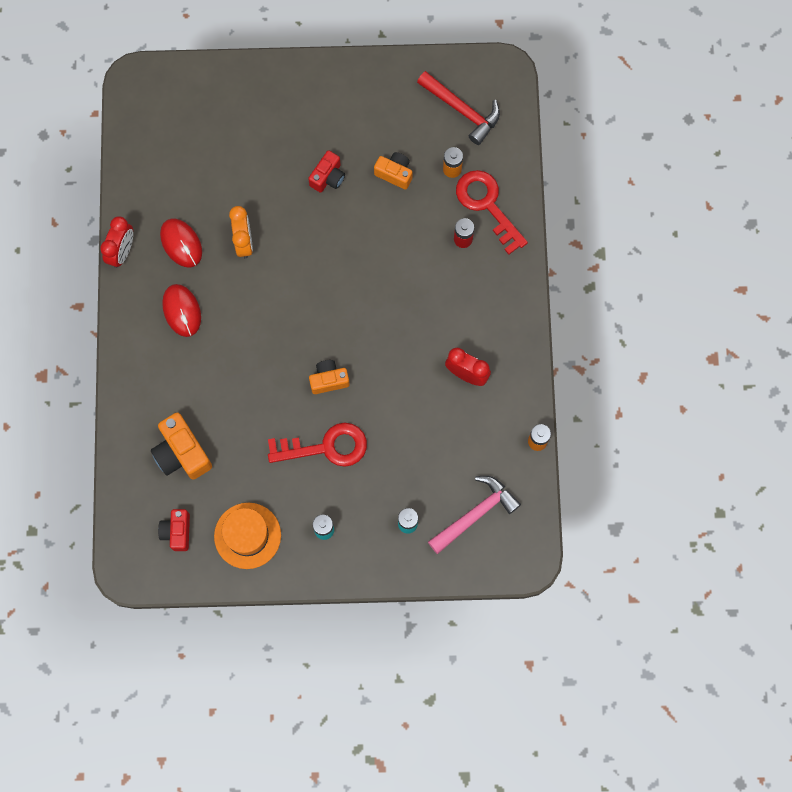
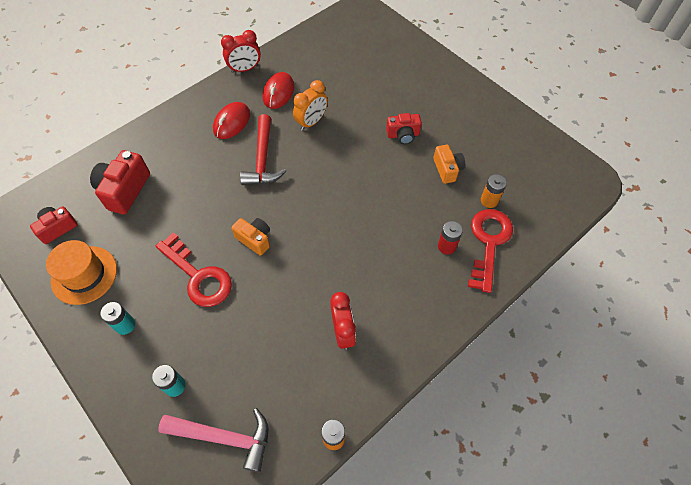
camera: 50 degrees right, 15 degrees down
(182, 453) = (124, 190): orange camera -> red camera
(462, 110) = (536, 175): red hammer -> red hammer (263, 159)

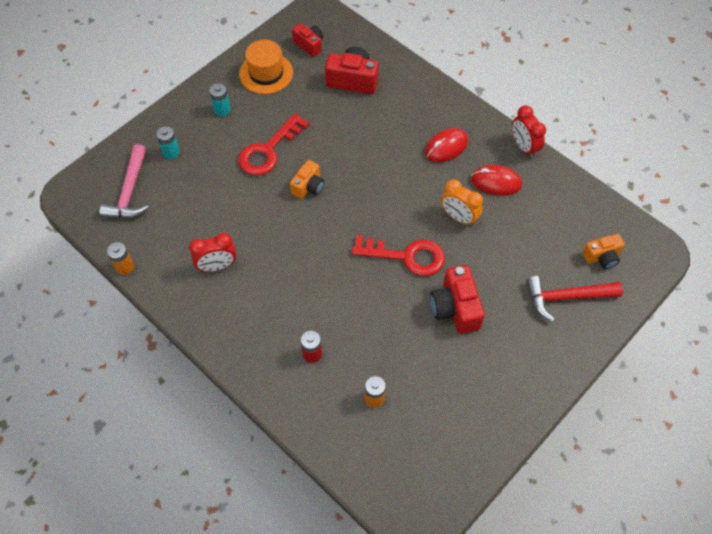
camera: 85 degrees right, 0 degrees up
(232, 122) = (446, 147): red mouse -> red mouse turned 60 degrees counterclockwise
(263, 159) = (403, 180): red hammer -> red hammer (566, 297)
(403, 135) = (455, 308): red camera -> red camera, size x1.58
(447, 169) = (412, 355): orange camera -> orange camera (602, 257)
(488, 243) = (319, 396): red key -> red key (406, 256)

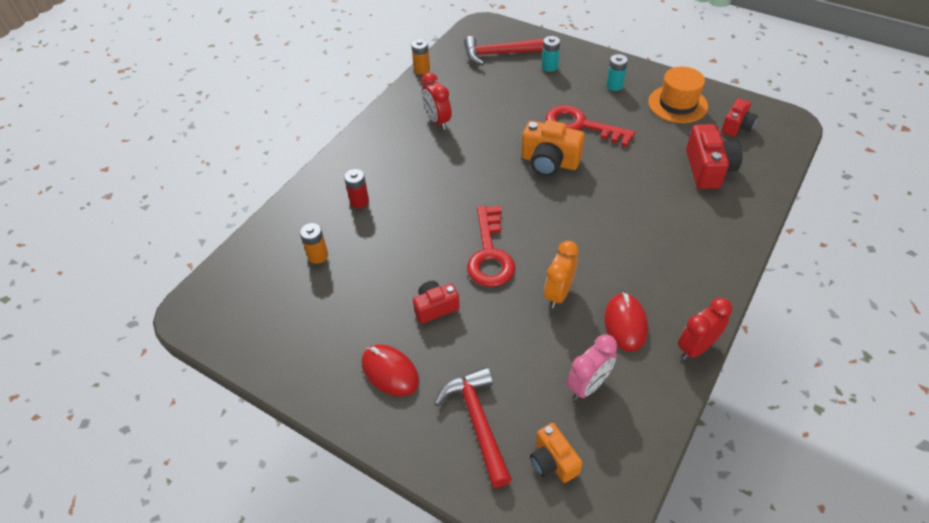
camera: 80 degrees right, 10 degrees down
(129, 191) = (498, 54): pink hammer -> red hammer
(308, 186) = (549, 162): orange camera -> orange camera, size x1.58
(446, 147) = (655, 266): red mouse -> red mouse (390, 372)
(455, 308) = (435, 307): red camera -> red camera, size x0.63
(545, 220) = (588, 385): none -> pink clock

